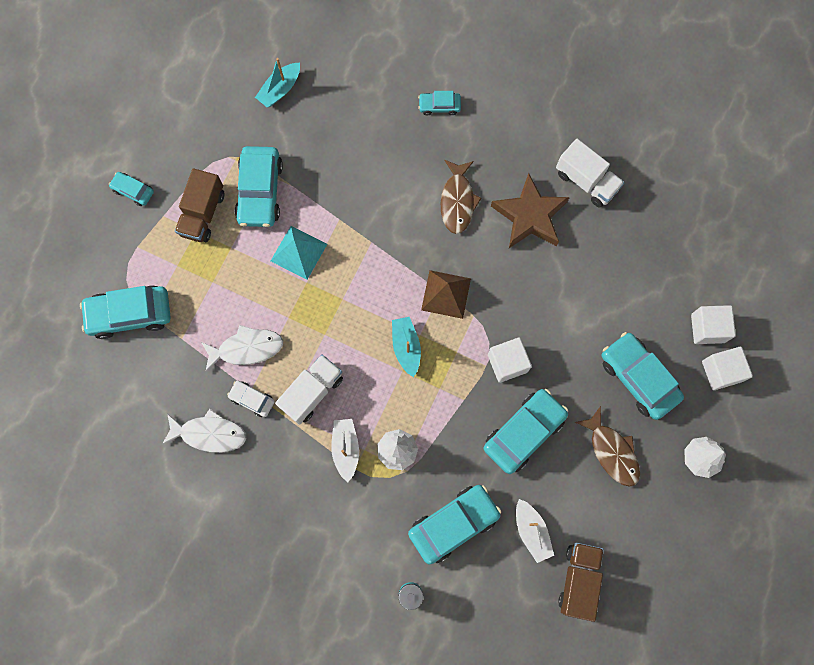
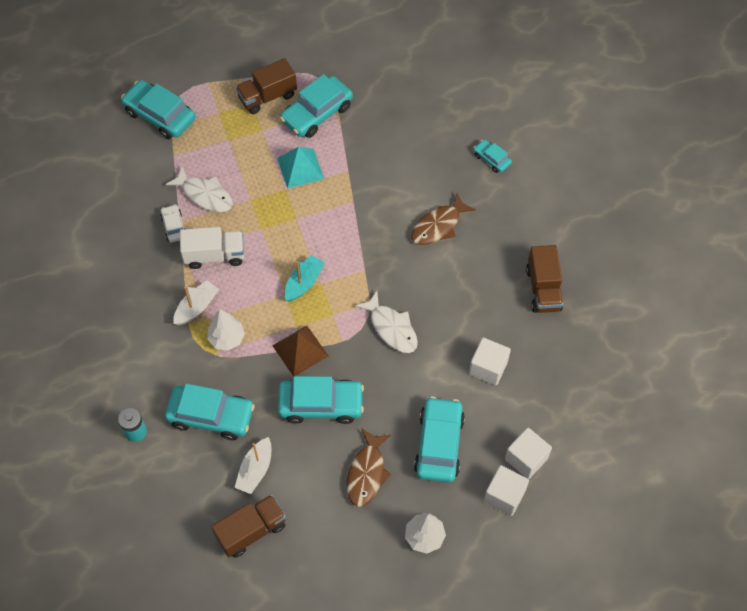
camera: 45 degrees right, 15 degrees down
(133, 191) = (241, 50): turquoise car -> none
(209, 434) = (127, 223): white fish -> white fish (391, 328)
(280, 89) = (397, 66): turquoise boat -> none
(446, 294) = (366, 274): brown pyramid -> brown pyramid (300, 350)
(507, 363) = (359, 352): white cube -> white cube (488, 368)
(530, 216) = (478, 276): brown star -> none
(586, 181) = (543, 289): white truck -> brown truck

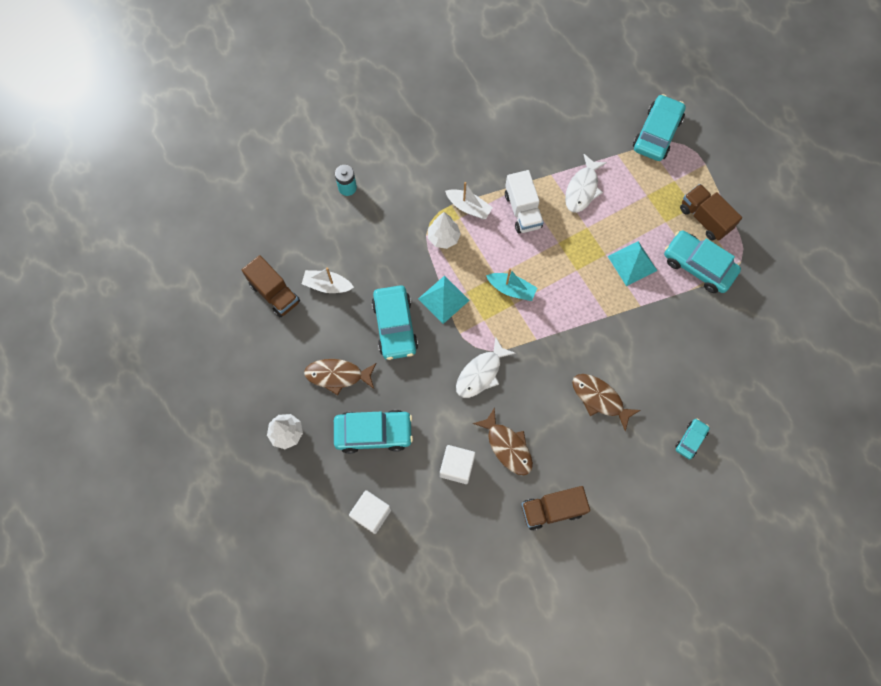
camera: 80 degrees right, 10 degrees up
(174, 227) = (544, 172): white car -> none
(211, 416) = (370, 241): turquoise car -> none
(300, 350) = (443, 299): brown pyramid -> turquoise pyramid
(474, 317) = (507, 446): none -> brown fish
(504, 495) = (333, 498): white cube -> none

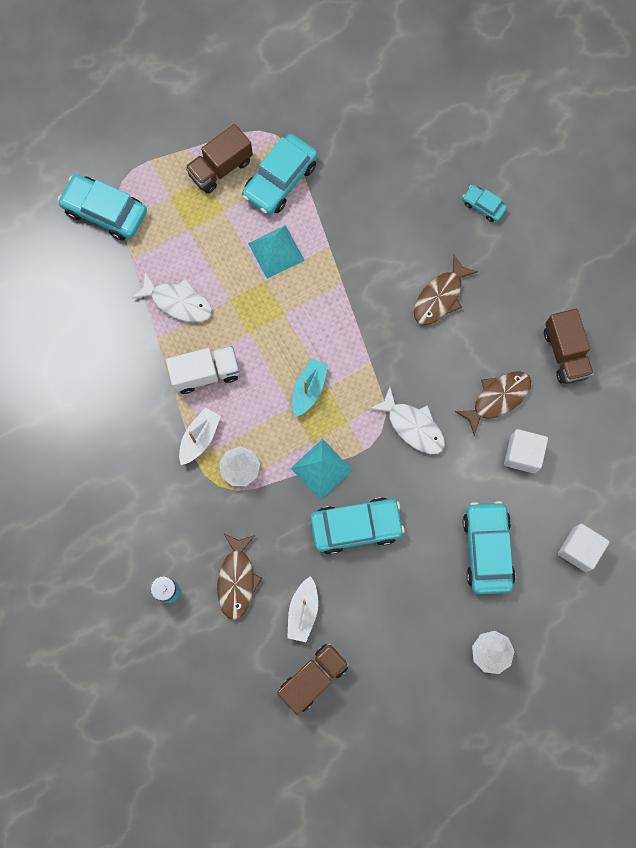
camera: 90 degrees left, 5 degrees up
(337, 375) = (419, 594): brown fish -> brown fish (237, 580)

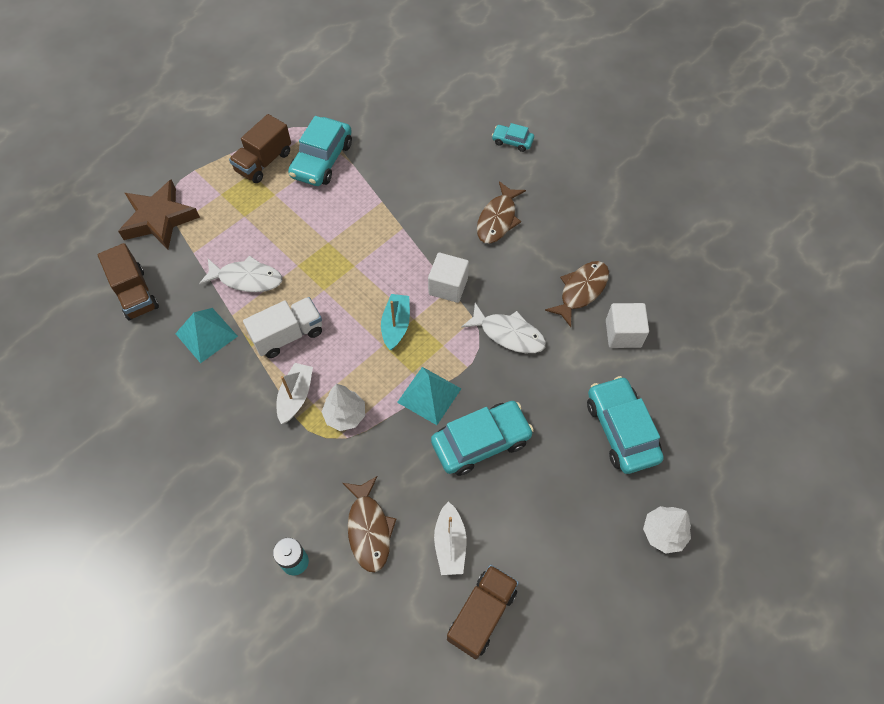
camera: 15 degrees left, 15 degrees down
(105, 212) = (159, 219): turquoise car -> brown star
(276, 251) = (333, 216): turquoise pyramid -> turquoise pyramid (206, 335)
(565, 353) = (629, 239): brown truck -> brown truck (135, 294)
(579, 549) = (711, 407): white cube -> white cube (448, 286)

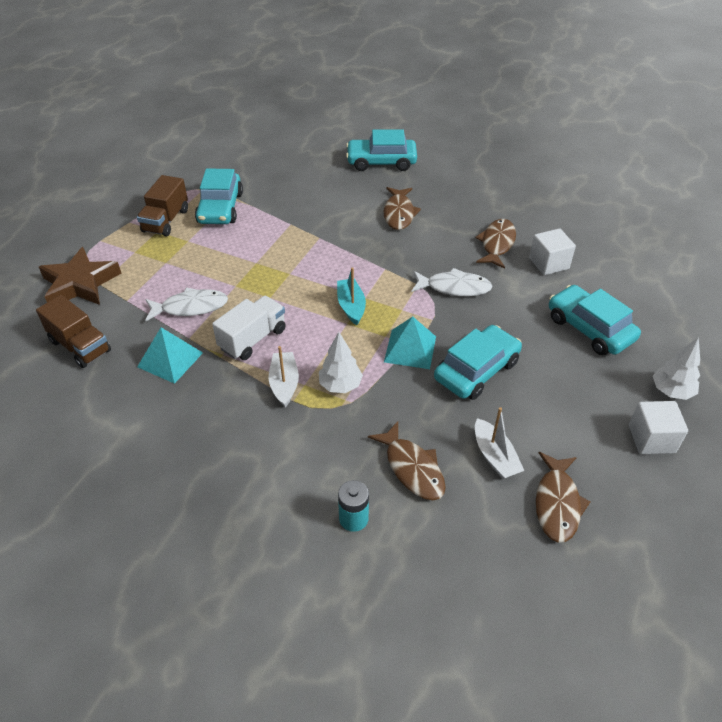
camera: 20 degrees left, 15 degrees down
(448, 286) = (382, 268): white cube -> white cube (651, 439)
(482, 614) = (557, 503): brown truck -> brown fish
(512, 141) = (381, 162): turquoise car -> turquoise car, size x1.93

